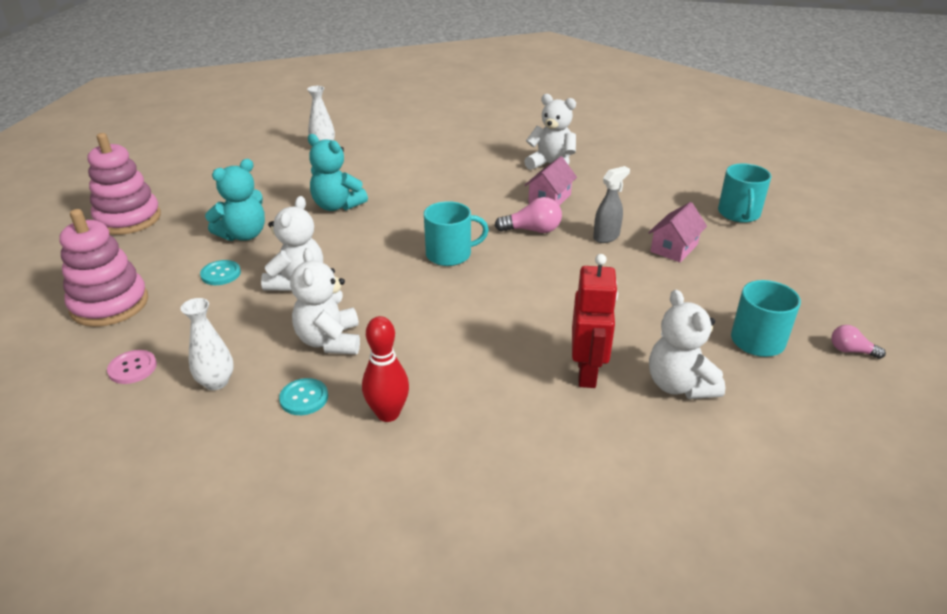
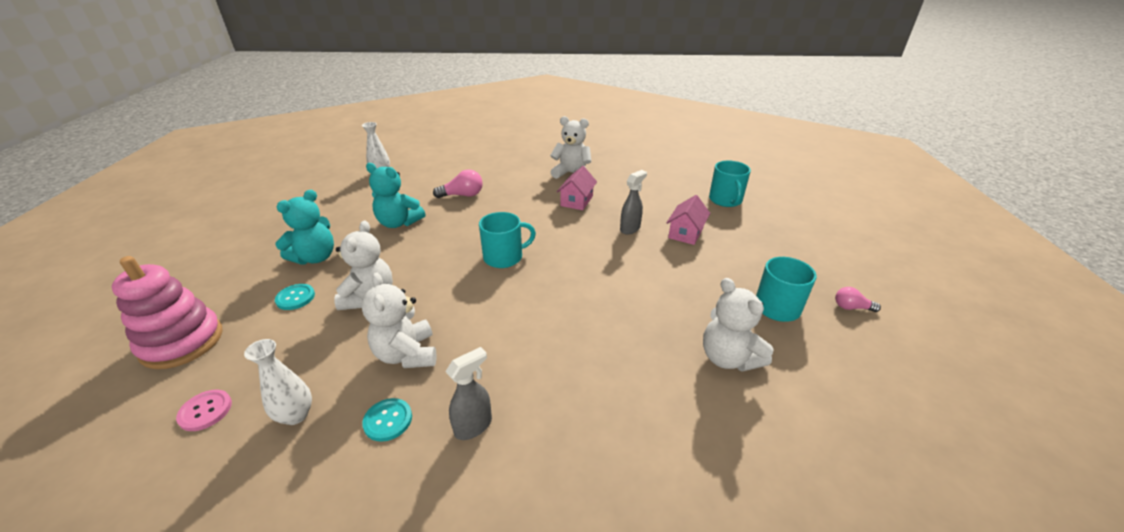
camera: 10 degrees left, 0 degrees up
(128, 219) = (203, 253): pink stacking toy -> none
(388, 414) = (474, 426): red bowling pin -> grey spray bottle
(532, 230) = (569, 229): pink light bulb -> pink light bulb (462, 195)
(587, 373) = (647, 356): red robot -> none

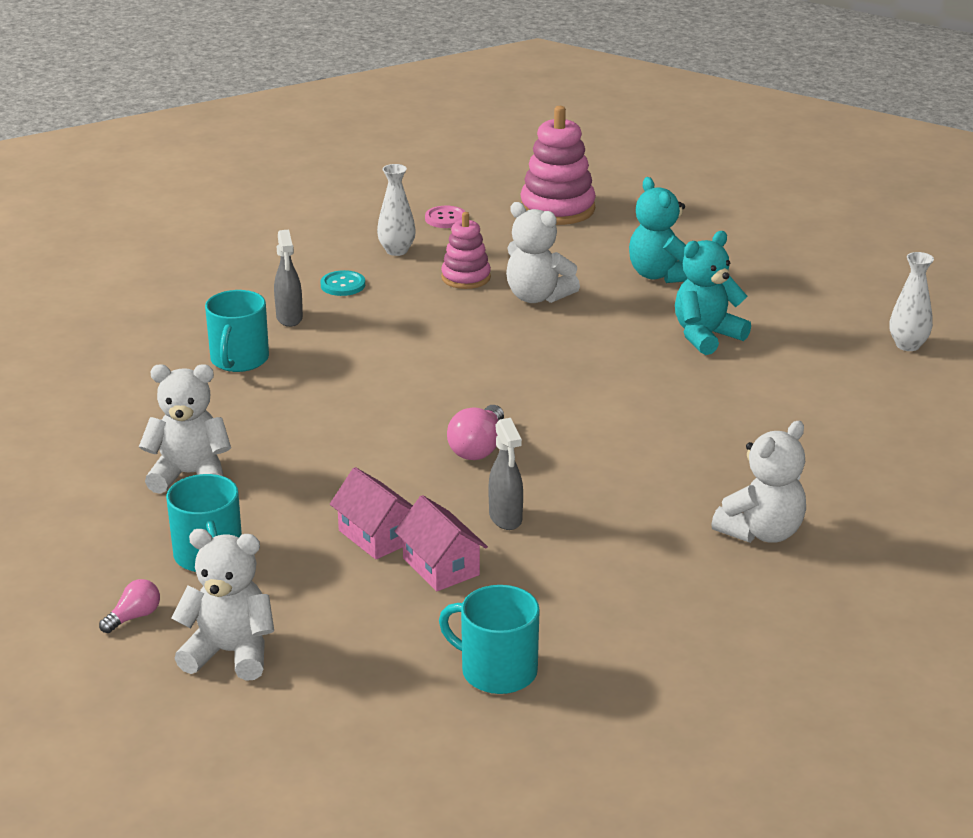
camera: 120 degrees right, 5 degrees down
(295, 298) = (580, 259): turquoise button -> none
(346, 345) = (466, 277): none -> pink stacking toy
(407, 354) = (417, 304): white teddy bear -> white teddy bear (230, 653)
(462, 195) = (758, 400): pink light bulb -> pink light bulb (478, 448)
(504, 257) = (535, 393): turquoise mug -> turquoise mug (239, 360)
(576, 201) = (644, 500): pink house -> pink house (377, 536)

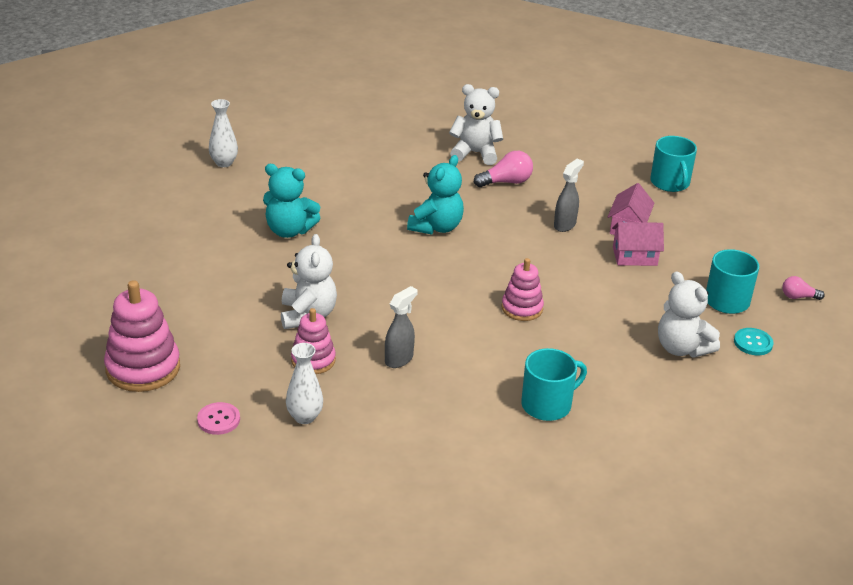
camera: 130 degrees left, 5 degrees up
(230, 653) = (771, 255): white teddy bear -> none
(289, 318) = (468, 413): grey spray bottle -> grey spray bottle (399, 359)
(343, 285) = (390, 415): turquoise button -> turquoise button (753, 343)
(377, 536) = (634, 256): pink house -> pink house turned 75 degrees clockwise
(390, 411) = (522, 308): none -> pink stacking toy
(478, 448) = (516, 260): pink light bulb -> pink light bulb (506, 182)
(660, 275) = (217, 277): turquoise teddy bear -> turquoise teddy bear (436, 227)

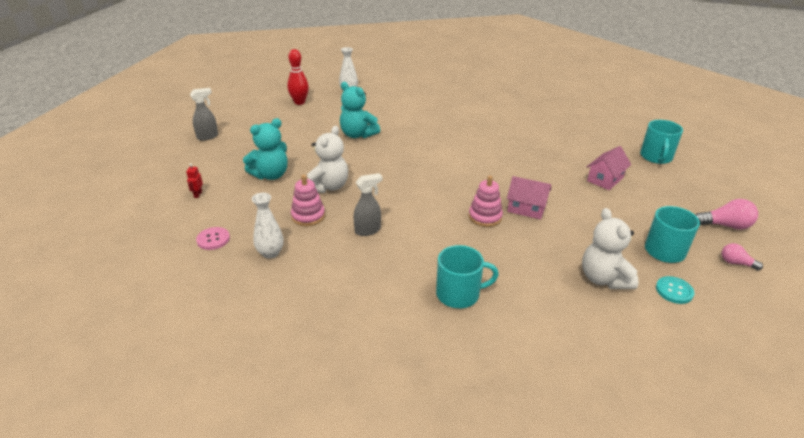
camera: 25 degrees right, 0 degrees up
(143, 368) = (198, 194): pink stacking toy -> red robot
(164, 196) = (299, 102): none -> red bowling pin
(436, 227) = (457, 151): turquoise teddy bear -> turquoise teddy bear (271, 175)
(475, 153) = (515, 114): white teddy bear -> none
(506, 182) = (527, 134): pink light bulb -> pink light bulb (725, 225)
(565, 225) = (554, 168): grey spray bottle -> grey spray bottle (208, 137)
(634, 256) = (599, 200): pink house -> pink house (526, 208)

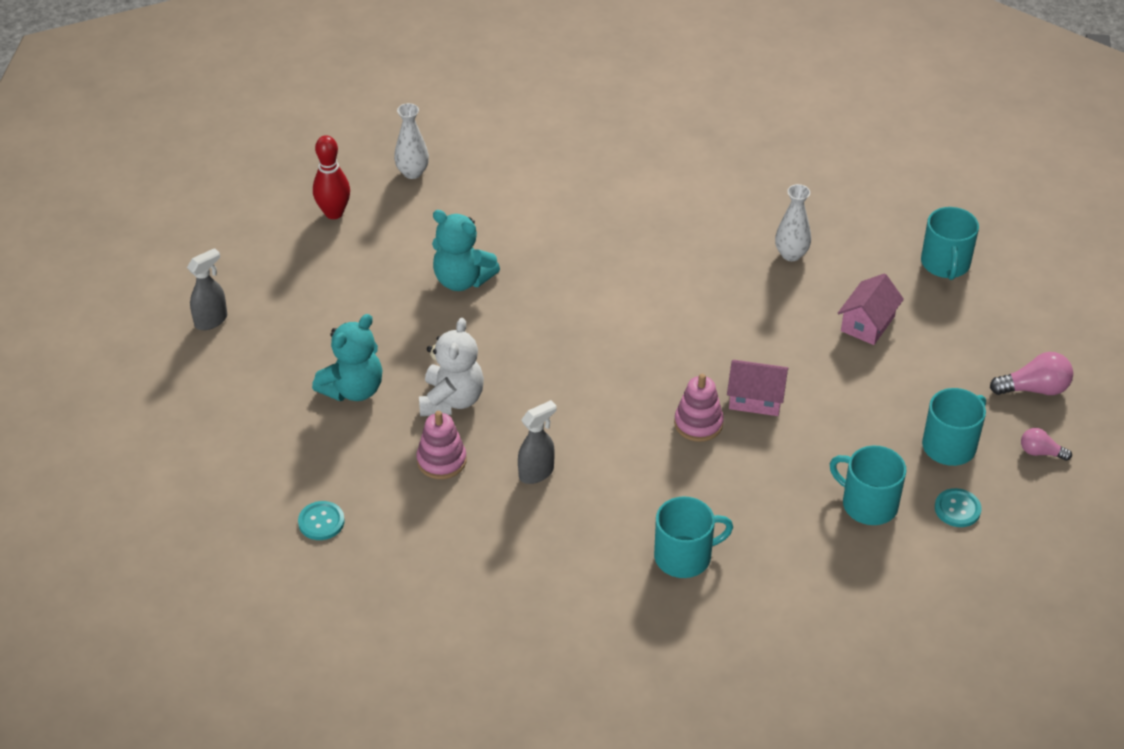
camera: 10 degrees left, 10 degrees up
(198, 194) = (257, 445): red robot -> none
(213, 239) = (321, 522): pink button -> turquoise button
(270, 253) = (413, 532): white vase -> white vase (791, 254)
(603, 279) = (868, 504): white teddy bear -> turquoise mug

